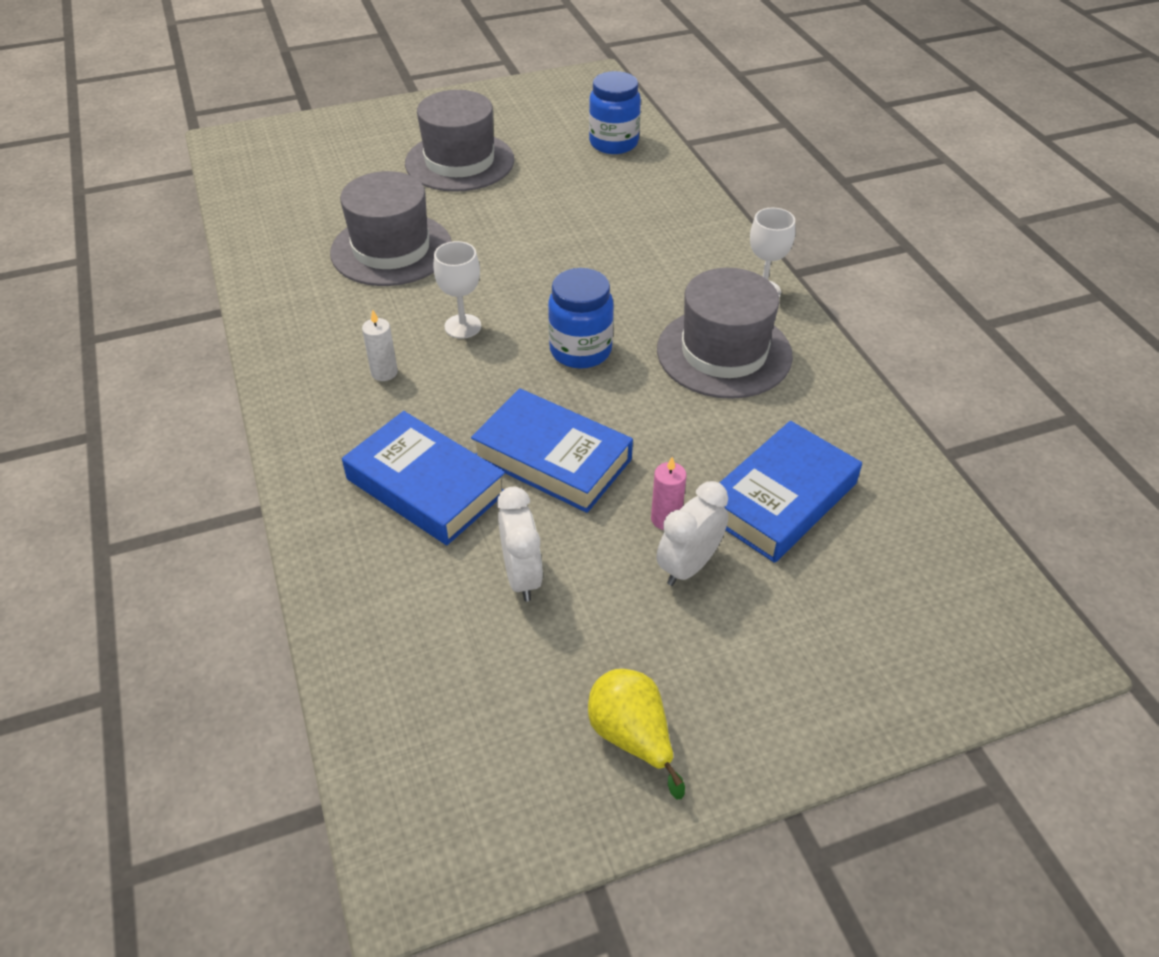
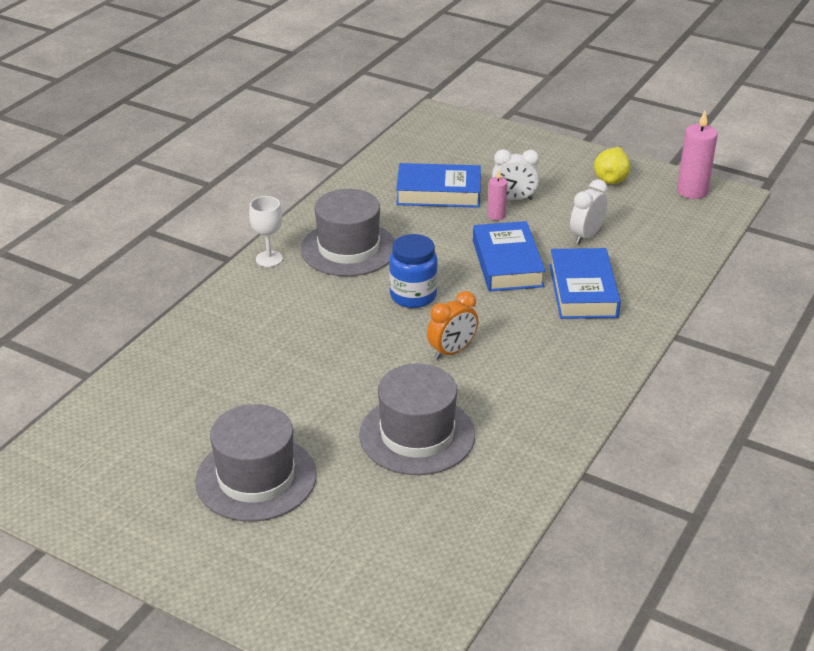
camera: 130 degrees left, 10 degrees down
(384, 372) = (532, 356): white candle -> none
(462, 326) = (452, 351): white goblet -> orange clock
(483, 822) = (692, 191): none -> pink candle
(613, 143) = (134, 408): blue jar -> none

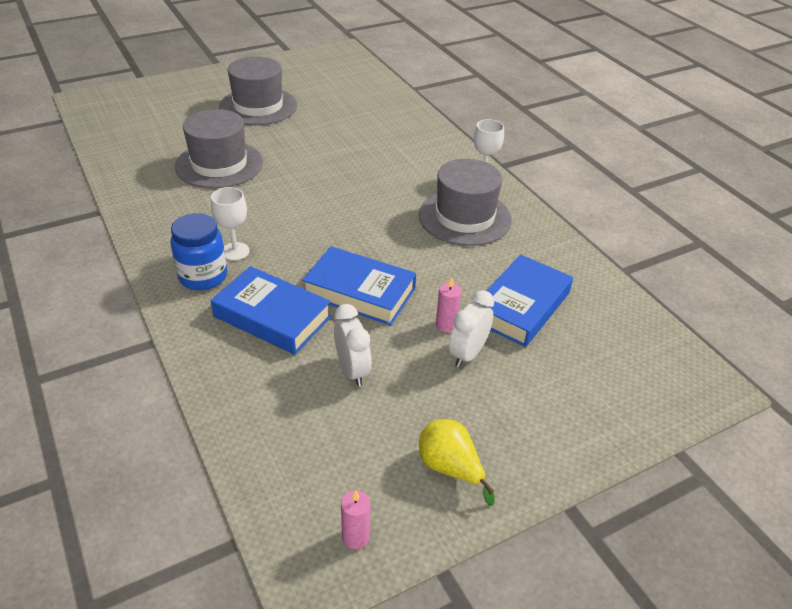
camera: 120 degrees right, 5 degrees up
(413, 296) = (366, 222): blue jar -> blue jar (203, 276)
(452, 351) = (280, 211): orange clock -> none
(536, 347) = (235, 251): none -> white goblet
(692, 191) = (355, 537): pink candle -> pink candle, size x0.57

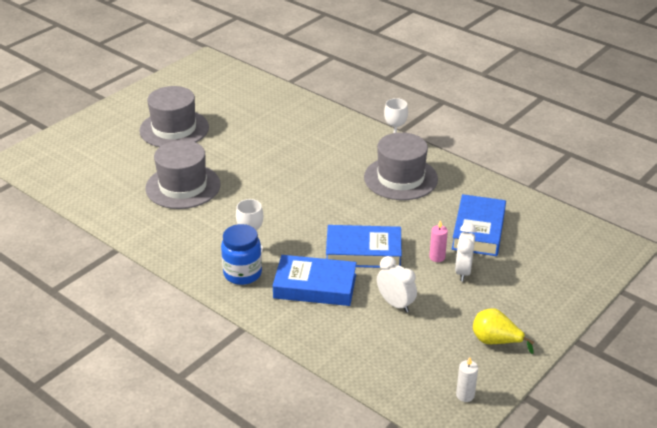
camera: 20 degrees left, 5 degrees down
(355, 537) = (465, 395): pink candle -> white candle

